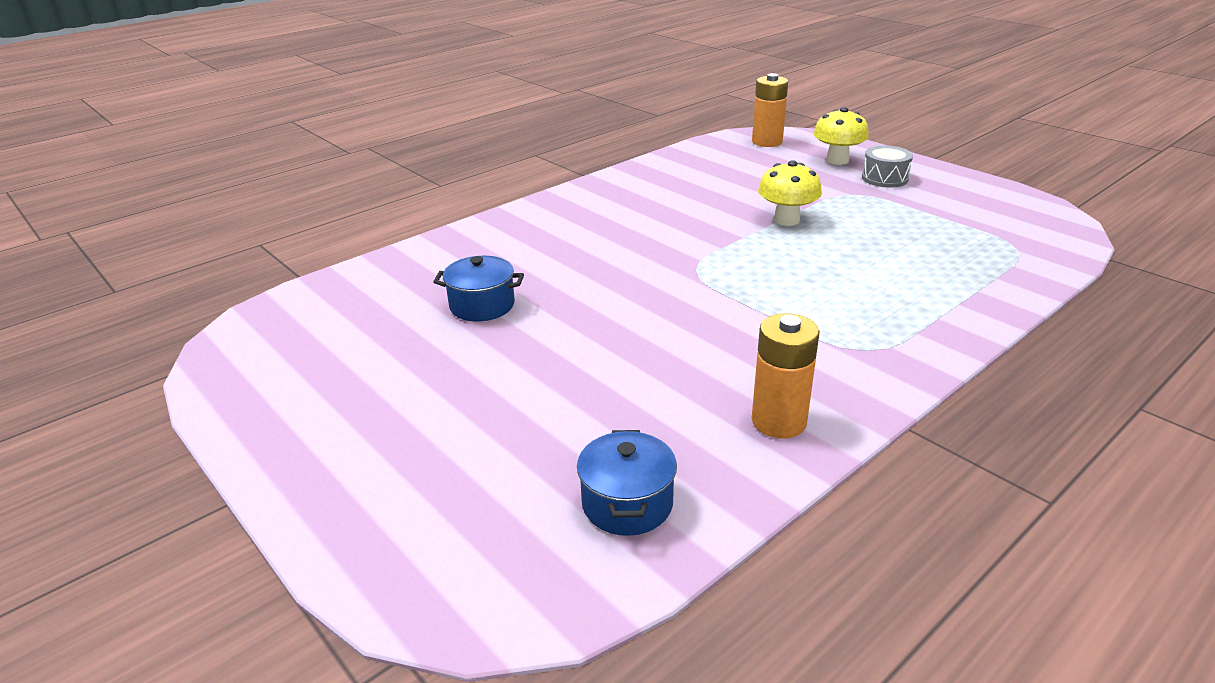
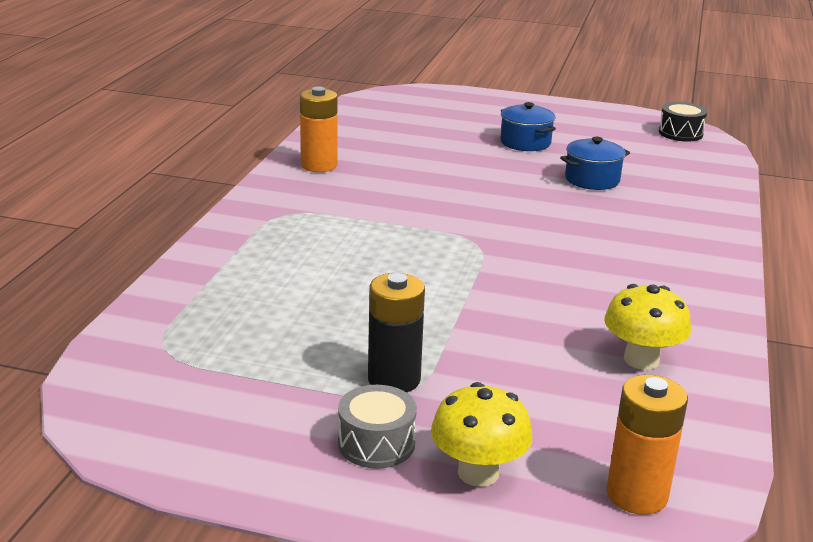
camera: 145 degrees right, 5 degrees down
(251, 343) = (680, 133): none -> black drum
(627, 503) = (368, 125): blue pot -> blue pot (525, 142)
(786, 220) = (447, 322): yellow mushroom -> yellow mushroom (641, 360)
(853, 200) = (394, 379): none -> black battery

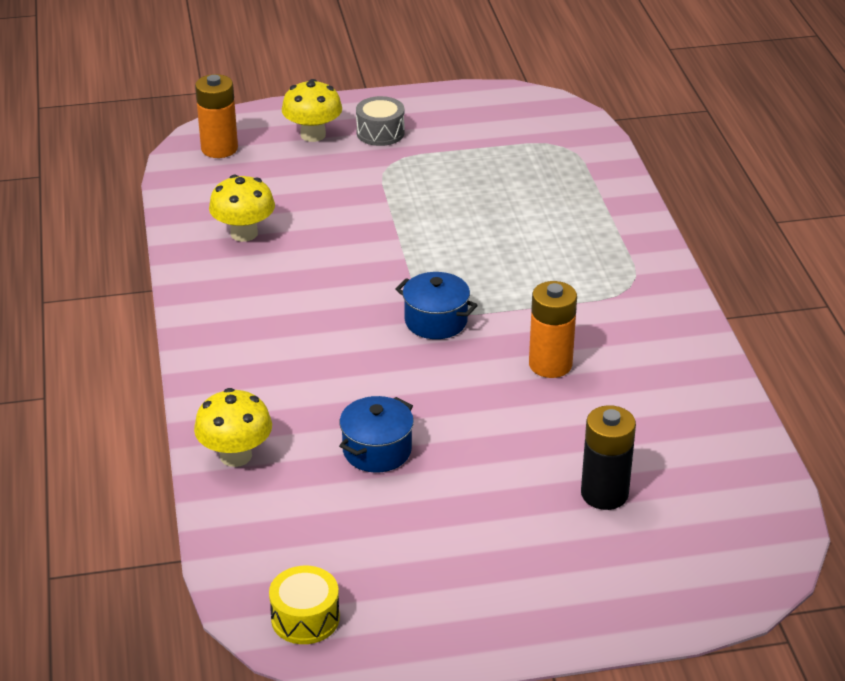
camera: 155 degrees right, 10 degrees up
(319, 165) = (679, 366): orange battery -> orange battery (550, 365)
(394, 379) = (402, 170): black battery -> black battery (604, 494)
(525, 142) = (497, 504): blue pot -> blue pot (436, 321)
(680, 133) = (305, 618): black drum -> yellow drum
(705, 201) = (235, 455): none -> yellow mushroom

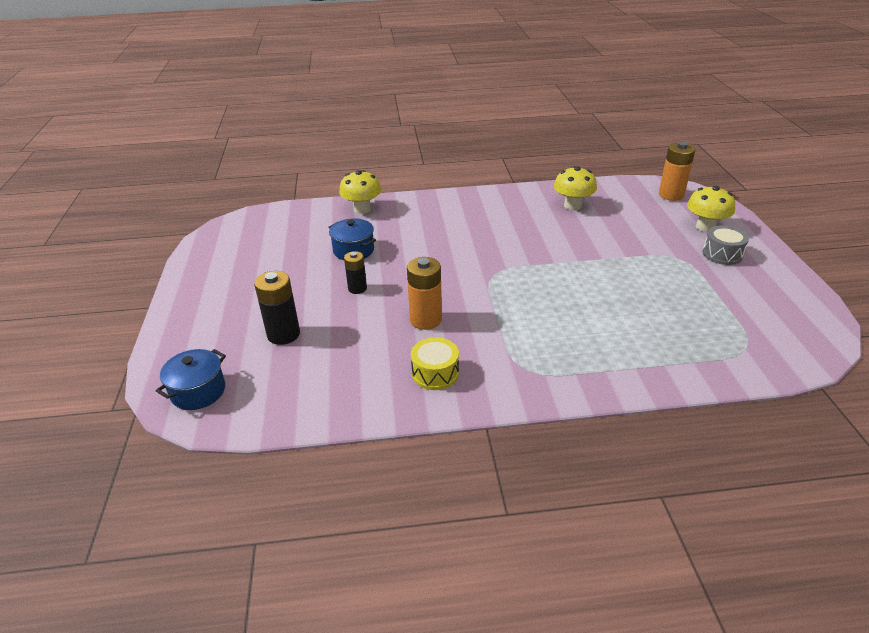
camera: 95 degrees right, 0 degrees up
(305, 618) = (234, 230): yellow drum -> yellow drum (435, 373)
(436, 321) = (479, 273): blue pot -> blue pot (198, 391)
(484, 434) = (357, 288): none -> black battery

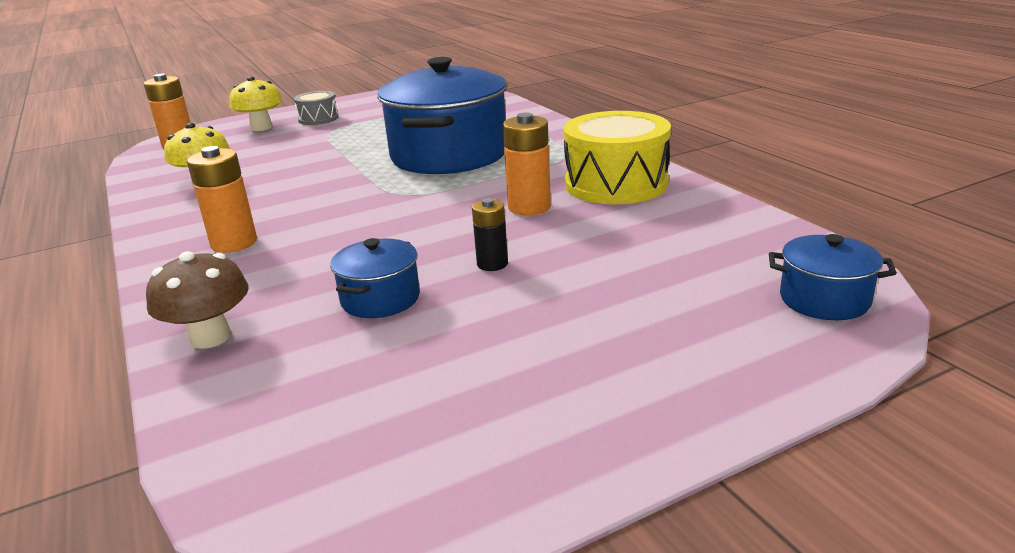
camera: 110 degrees left, 10 degrees down
(283, 334) = (646, 282): black battery -> none
(362, 209) = (210, 337): yellow mushroom -> brown mushroom
(435, 373) = (616, 184): yellow drum -> yellow drum, size x1.89
(461, 214) = (234, 243): none -> orange battery
(567, 306) = (449, 155): none -> blue pot

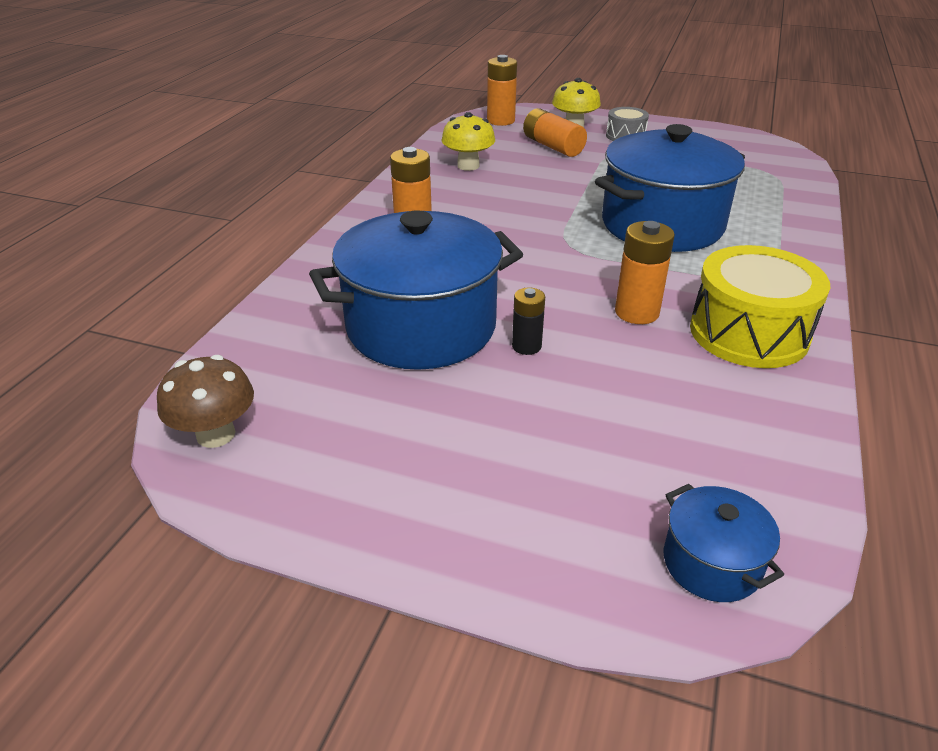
camera: 45 degrees right, 10 degrees up
(210, 337) = (308, 294): brown mushroom -> brown mushroom (216, 434)
(265, 144) = (552, 146): none -> orange battery
(380, 299) = (421, 327): blue pot -> blue pot, size x2.21

